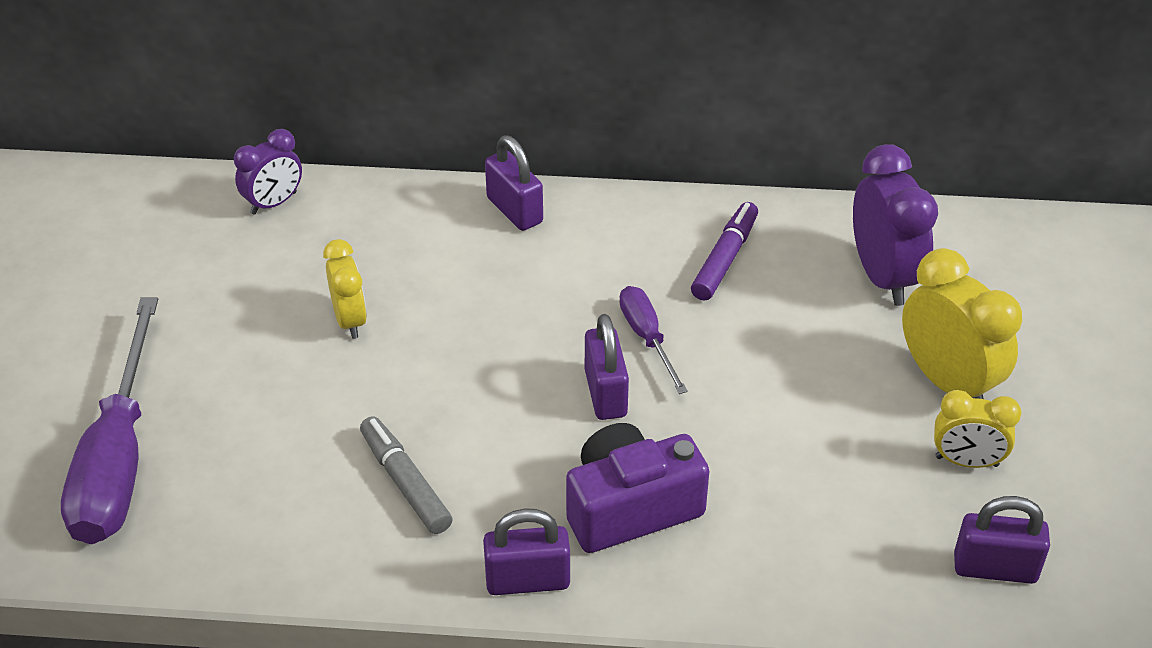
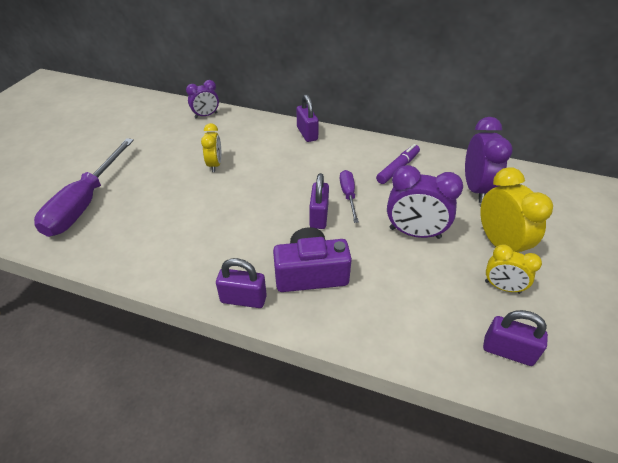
camera: 15 degrees right, 0 degrees up
(405, 482) = (205, 238): grey marker -> none
(793, 391) = (415, 233): none -> purple clock

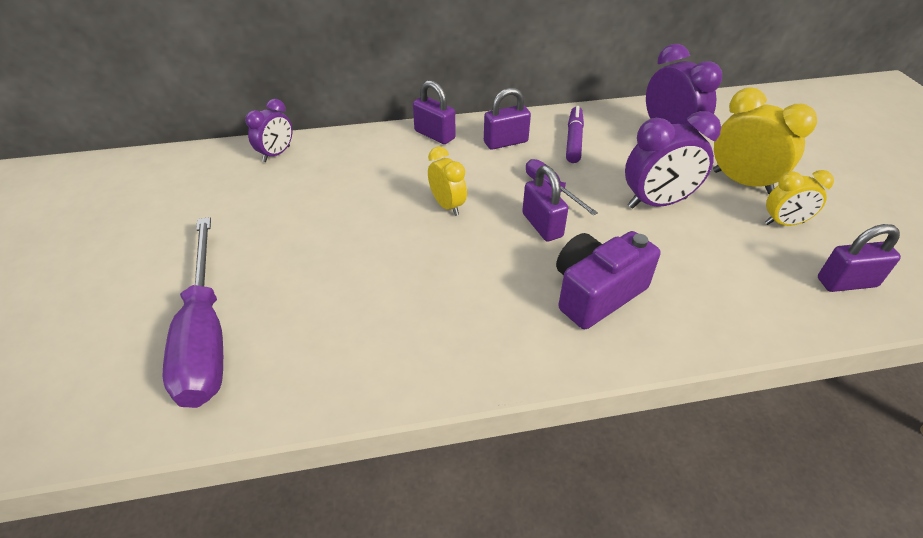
camera: 30 degrees left, 0 degrees up
(215, 164) = (352, 212): yellow clock -> yellow clock (447, 205)
(243, 299) = (551, 358): purple padlock -> purple padlock (505, 142)

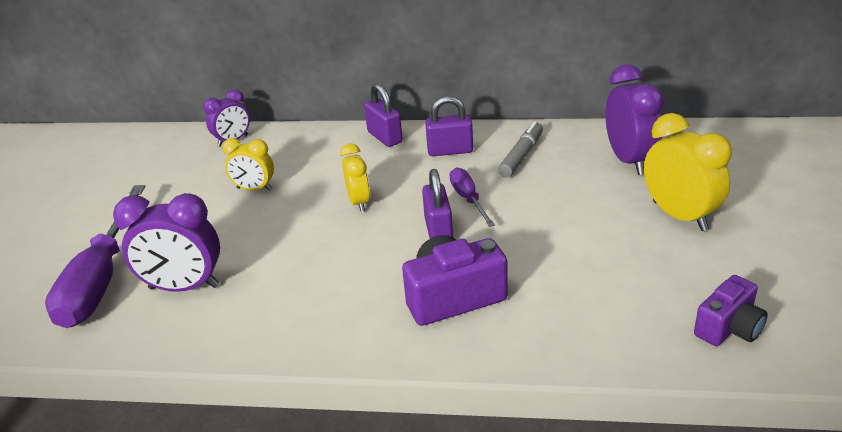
camera: 20 degrees right, 10 degrees down
(574, 140) = (521, 156): purple marker -> grey marker
(657, 203) = (570, 225): purple clock -> purple clock (184, 287)
(784, 223) = (699, 261): yellow clock -> yellow clock (254, 189)
(846, 282) = (729, 328): purple padlock -> purple camera

